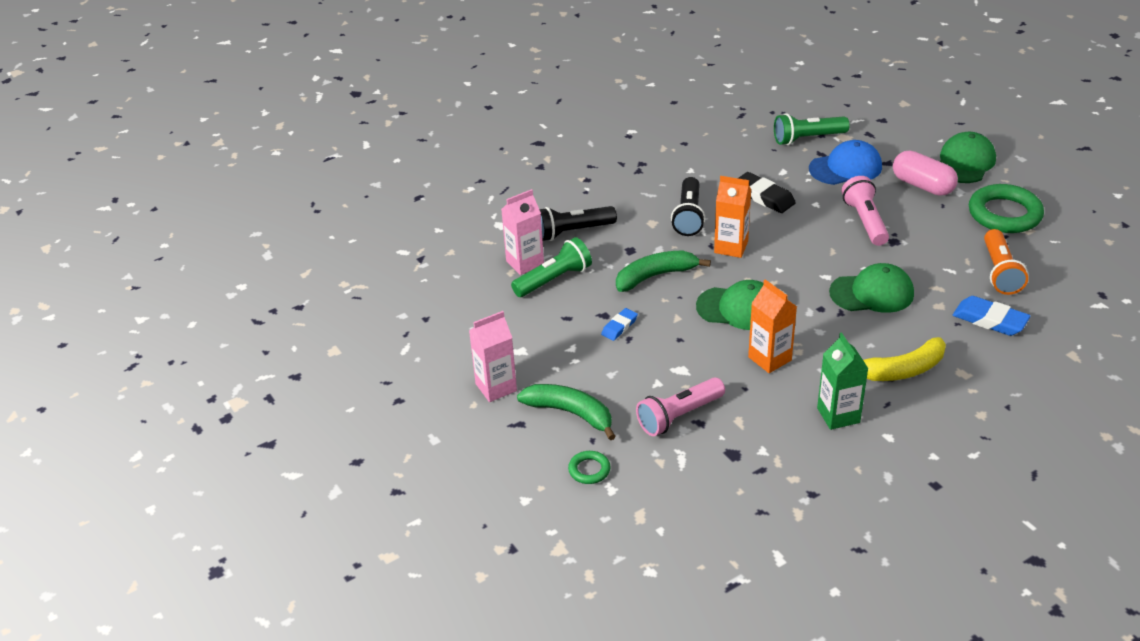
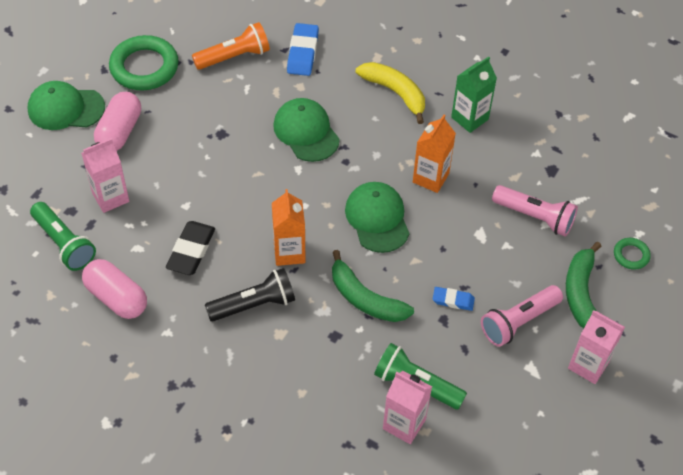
camera: 120 degrees left, 15 degrees up
(573, 232) = (330, 401): black flashlight -> none
(738, 153) = (116, 298): none -> pink capsule
(845, 168) = (110, 197): blue cap -> pink carton
(865, 221) = (199, 161): pink flashlight -> pink flashlight (518, 322)

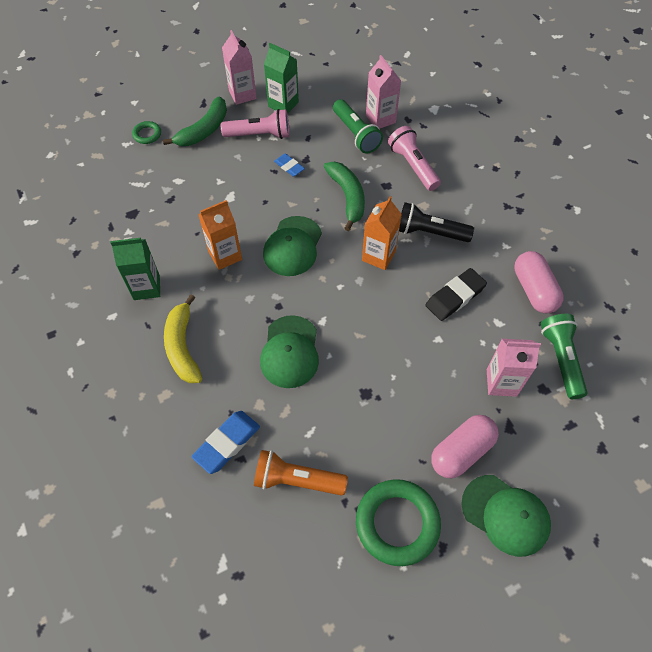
camera: 145 degrees left, 5 degrees up
(531, 379) = (283, 104): none -> green carton
(535, 217) = (180, 188): pink flashlight -> pink flashlight (413, 166)

